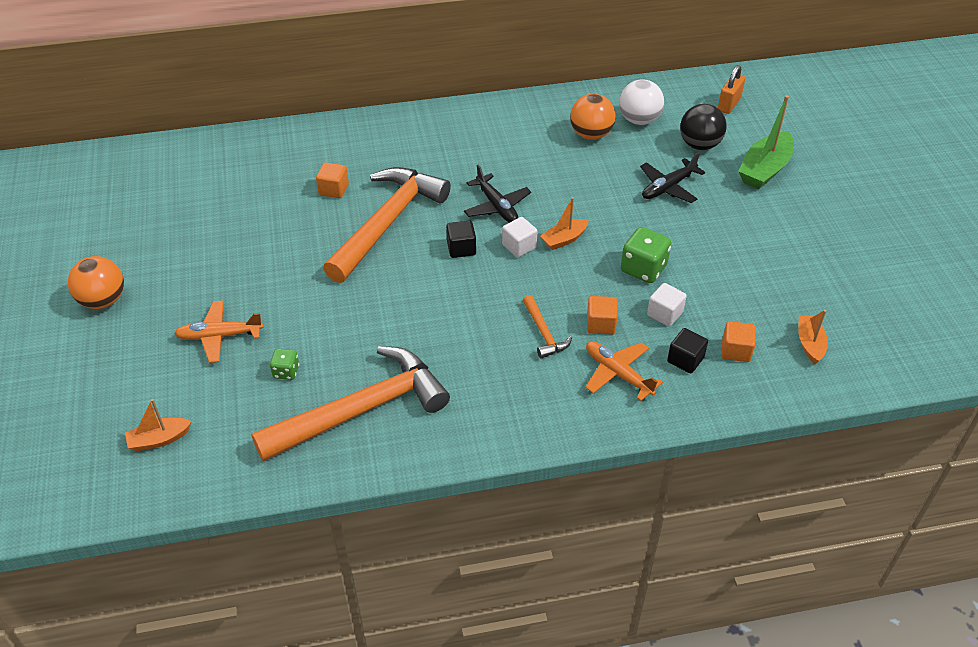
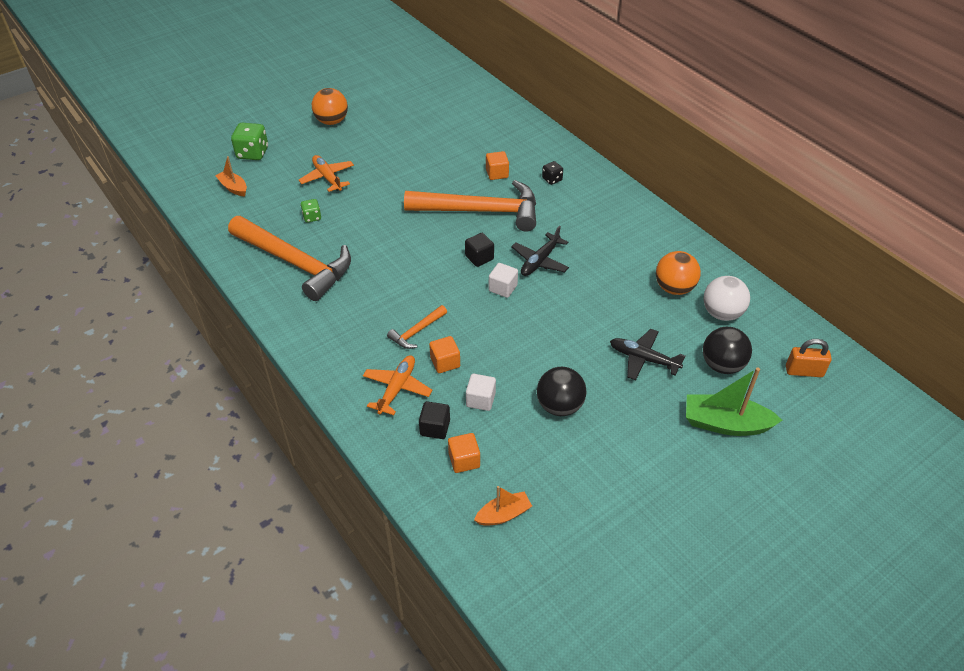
camera: 65 degrees right, 0 degrees up
(377, 153) = (552, 179): none -> black dice
(564, 239) = (528, 311): orange boat -> none
(643, 269) = (526, 371): green dice -> green dice (252, 153)
(698, 262) = (559, 406): none -> black ball

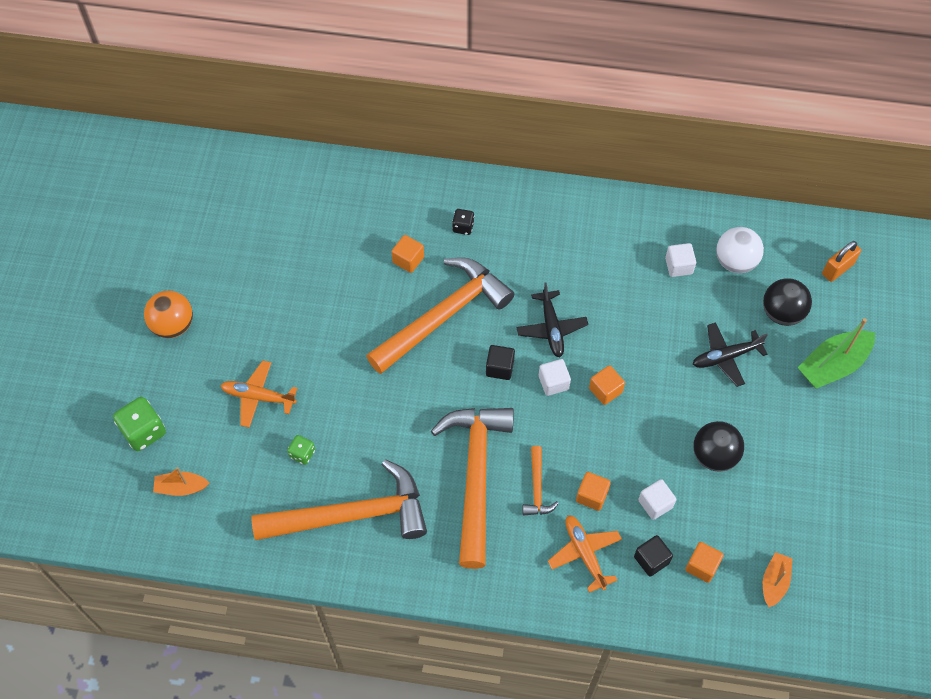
camera: 45 degrees left, 15 degrees up
(389, 297) = (475, 476): none -> orange hammer
(531, 316) = (605, 390): none -> orange cube
(674, 288) = (678, 266): orange ball -> white cube

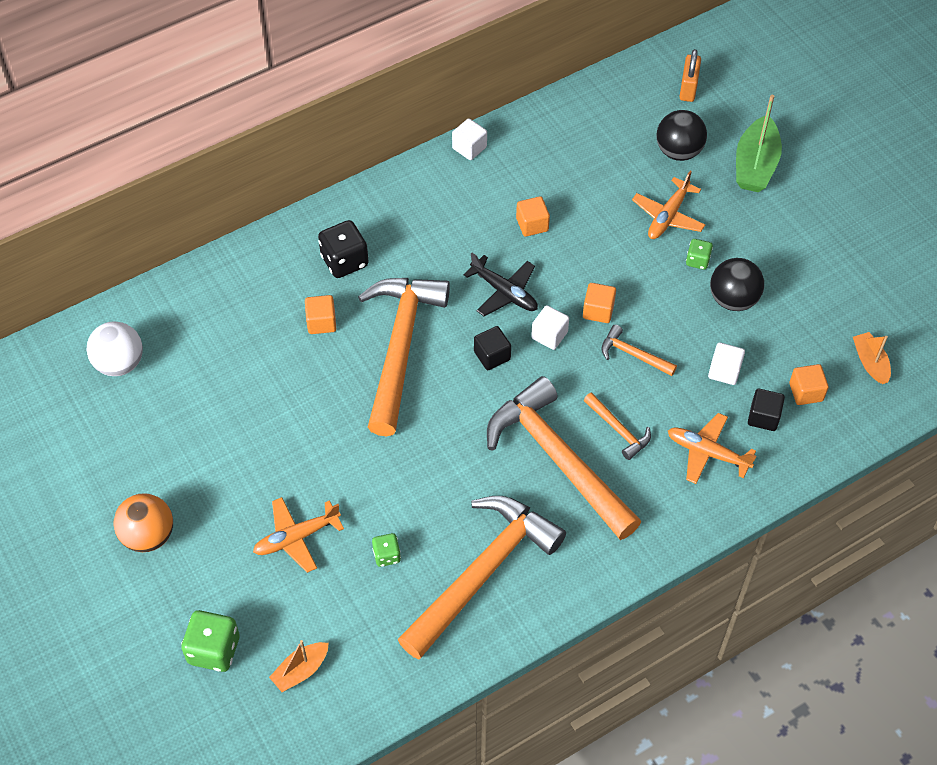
camera: 40 degrees left, 5 degrees down
(463, 227) = (344, 261): black dice -> black dice, size x1.78
(592, 496) = (668, 402): orange cube -> orange cube (532, 224)
(600, 441) = (633, 354): none -> orange hammer
(678, 266) = (561, 170): white cube -> white cube (469, 148)
(715, 407) = (697, 261): none -> green dice
(725, 357) = (668, 216): black plane -> orange plane
(735, 262) = (603, 136): white ball -> white ball (119, 363)

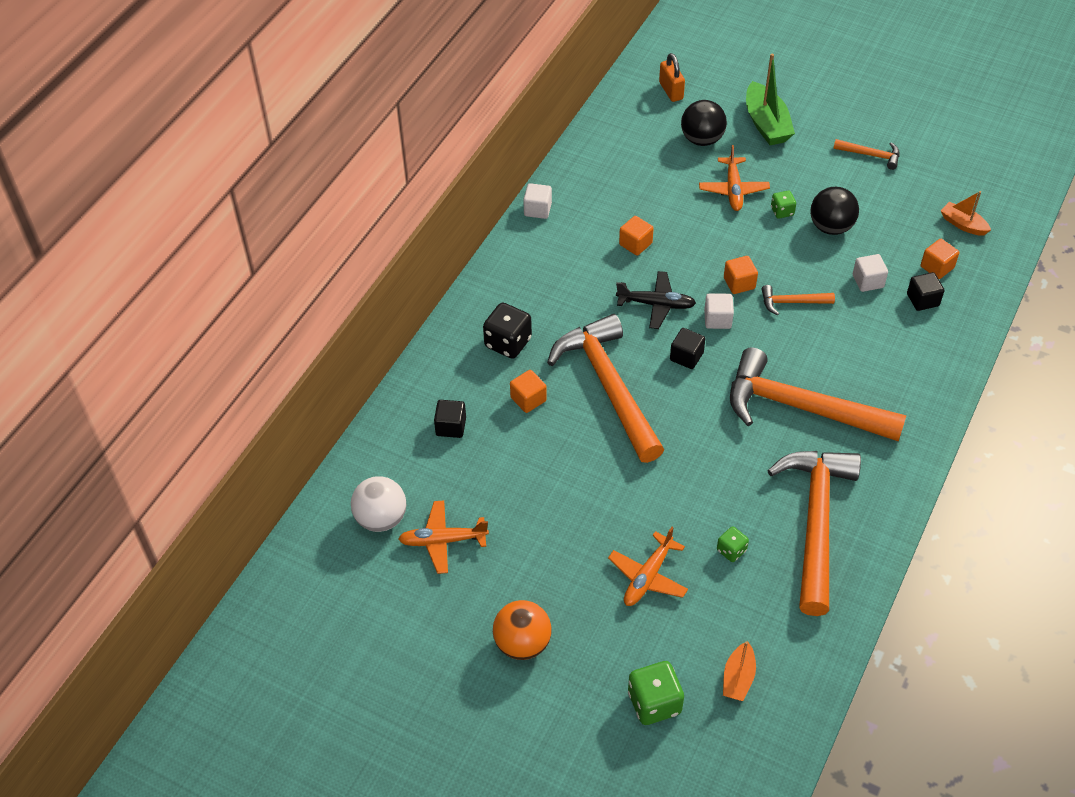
camera: 30 degrees left, 5 degrees down
(237, 312) = (451, 426): none -> black cube
(618, 430) = (827, 363): orange hammer -> orange hammer (871, 155)
(707, 453) = (905, 346): orange plane -> orange plane (442, 541)

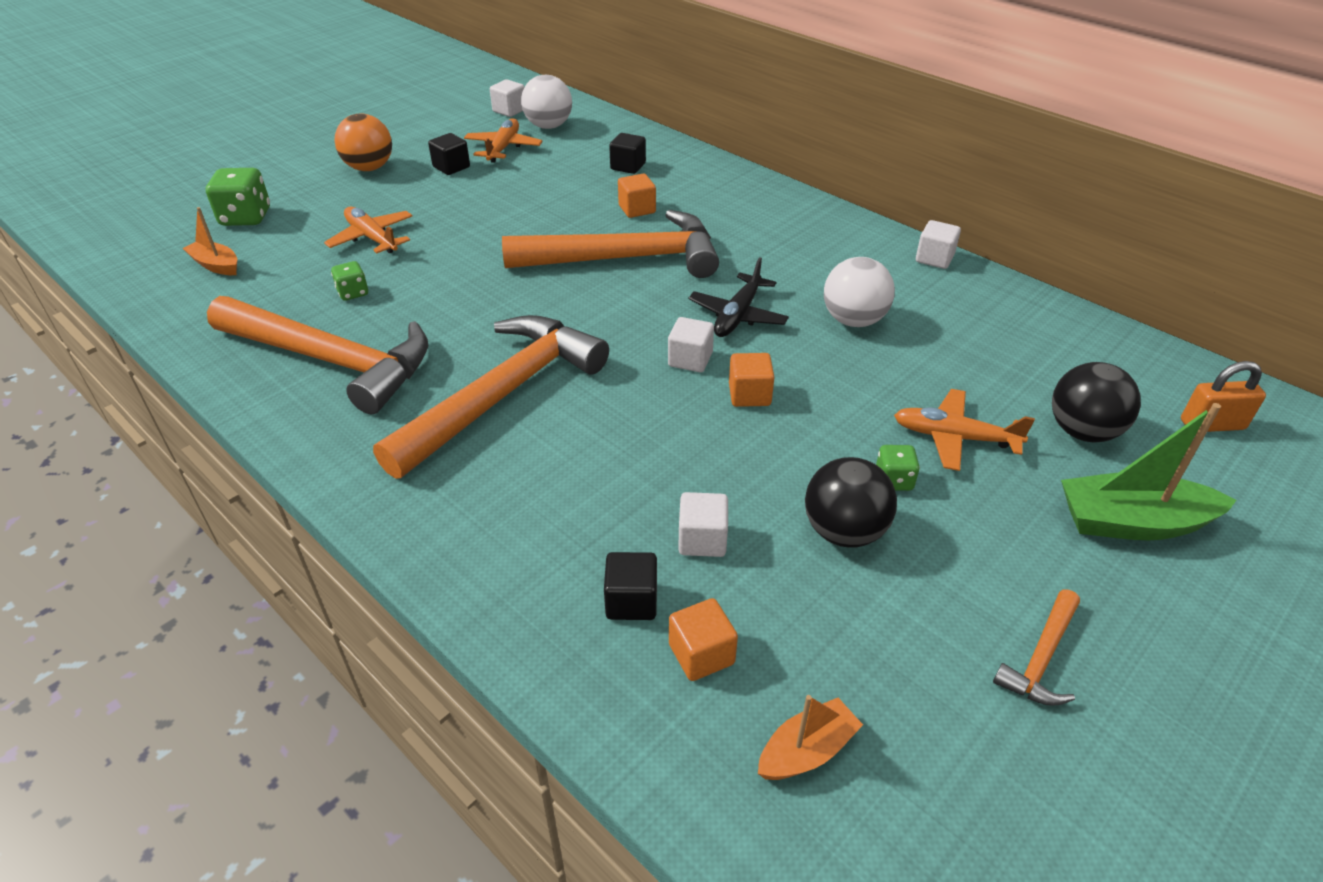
camera: 105 degrees right, 10 degrees down
(351, 568) = (509, 110): none -> white cube
(508, 343) = (721, 209): black dice -> none
(635, 244) = (853, 320): orange cube -> white ball
(686, 356) = (640, 321): black cube -> black cube (451, 167)
(792, 302) = (692, 437): orange hammer -> none

